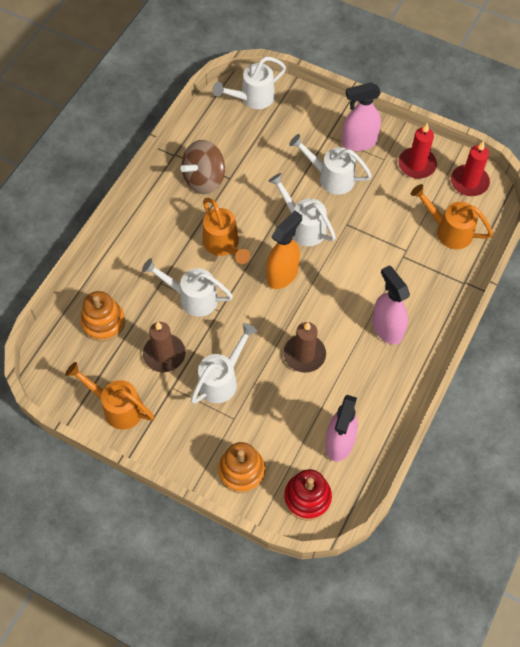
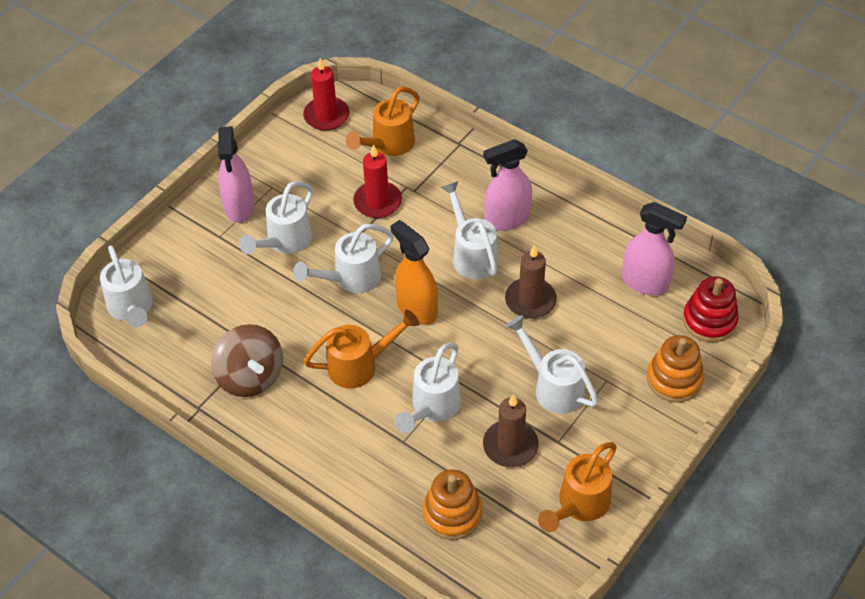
camera: 80 degrees left, 10 degrees down
(344, 307) = (472, 254): none -> white watering can
(417, 165) = (289, 158): red candle -> red candle (377, 202)

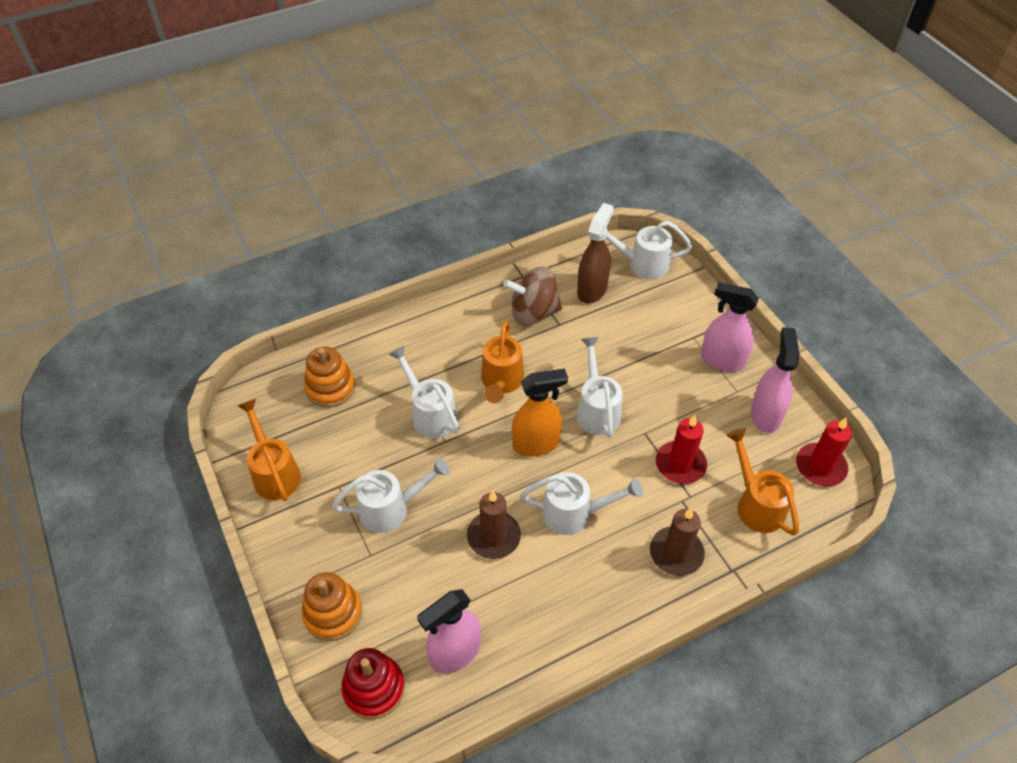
camera: 115 degrees right, 0 degrees up
(191, 338) = (592, 290): none -> brown spray bottle
(285, 242) = (664, 378): white watering can -> none
(507, 219) = (604, 565): pink spray bottle -> pink spray bottle (765, 415)
(510, 446) = (359, 450): brown candle -> brown candle (676, 553)

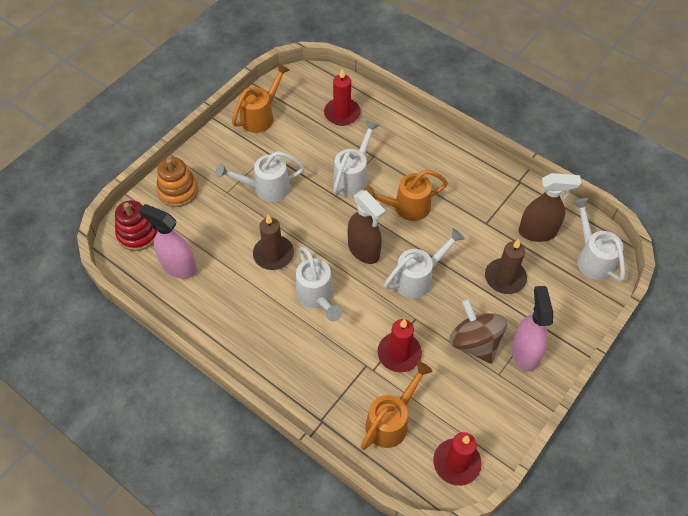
camera: 65 degrees right, 5 degrees up
(330, 388) = (342, 113): orange stacking toy -> red candle
(391, 509) = (266, 188): white watering can -> white watering can turned 120 degrees clockwise
(533, 312) = (486, 202): brown spinning top -> brown spinning top (474, 342)
(536, 444) = (364, 250): orange spray bottle -> brown spray bottle
(676, 553) = (317, 376): brown candle -> brown candle (505, 278)
(765, 415) = (486, 403): pink spray bottle -> none

